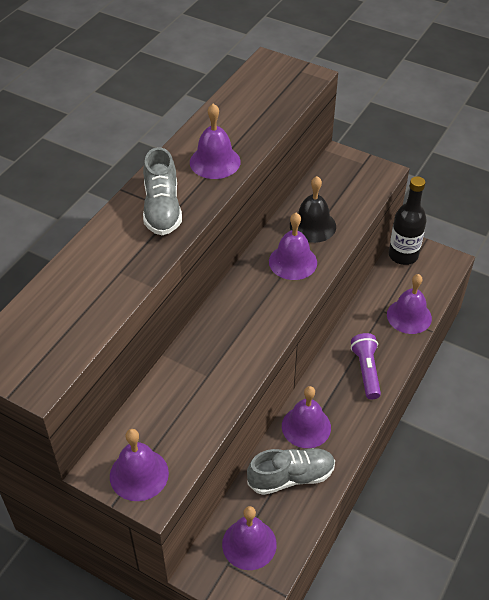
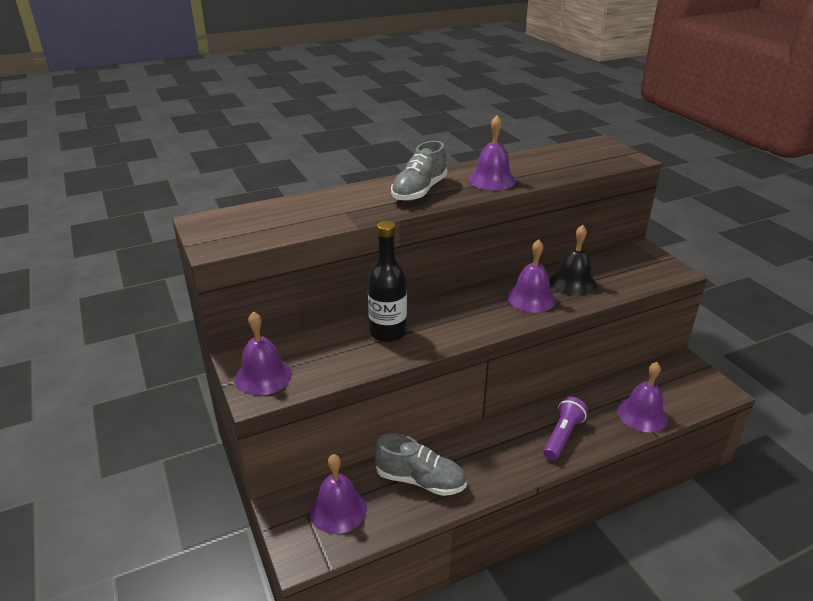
camera: 35 degrees right, 15 degrees down
(306, 426) = (468, 450): purple bell -> none
(403, 255) = (674, 368): black bottle -> black bottle (388, 332)

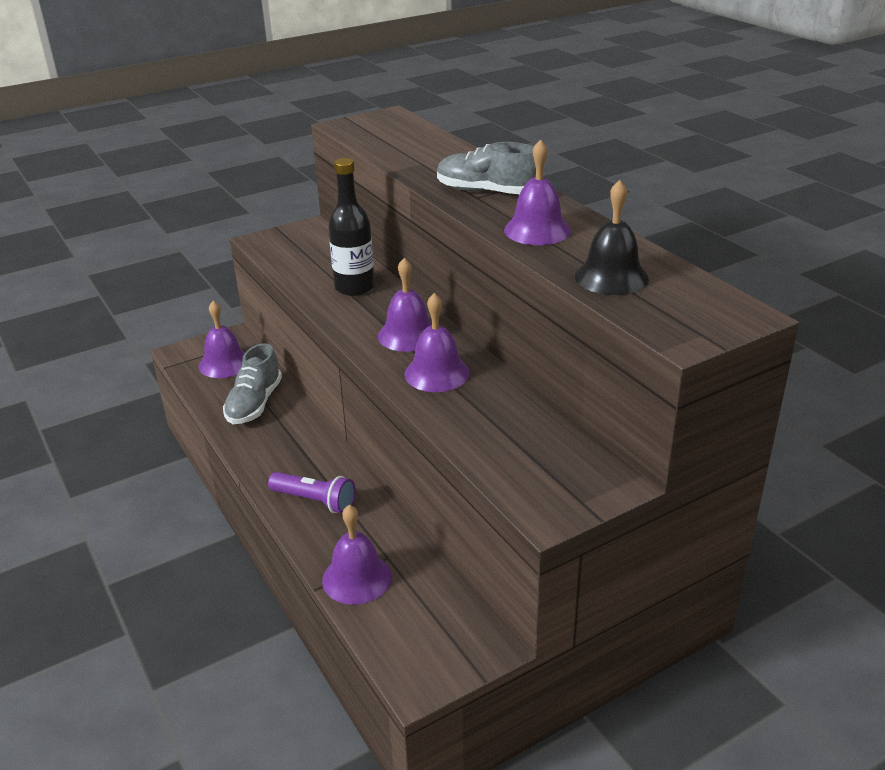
camera: 85 degrees right, 0 degrees up
(263, 376) = (286, 239): purple bell -> purple bell (408, 335)
(573, 282) = (485, 407): black bell -> black bell (611, 277)

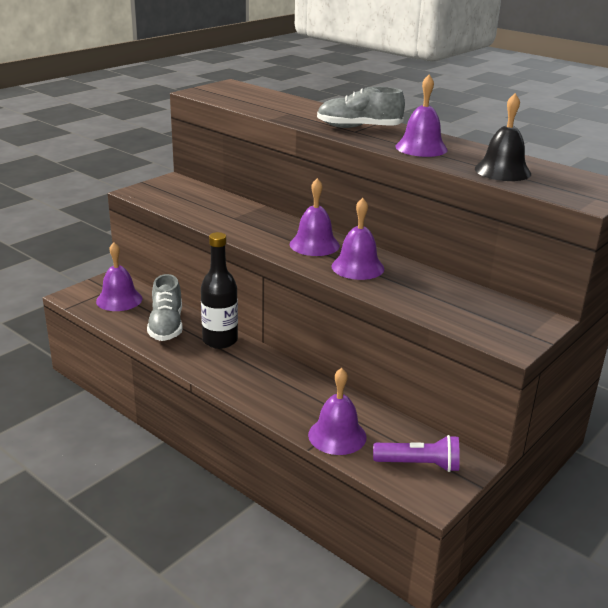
camera: 20 degrees left, 5 degrees down
(315, 501) = (266, 387): purple flashlight -> purple flashlight (419, 464)
(354, 287) = (245, 217): black bottle -> black bottle (220, 340)

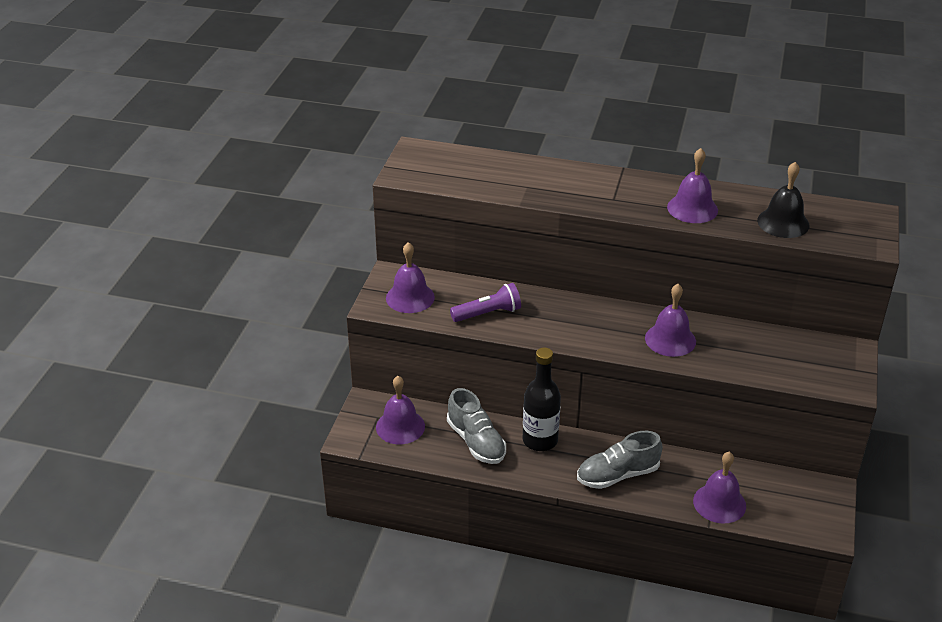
camera: 25 degrees left, 10 degrees up
(314, 245) = (610, 323): purple bell -> purple bell (410, 297)
(359, 128) = (612, 192): grey shoe -> grey shoe (617, 475)
(419, 464) = (798, 505): purple flashlight -> purple flashlight (488, 313)

